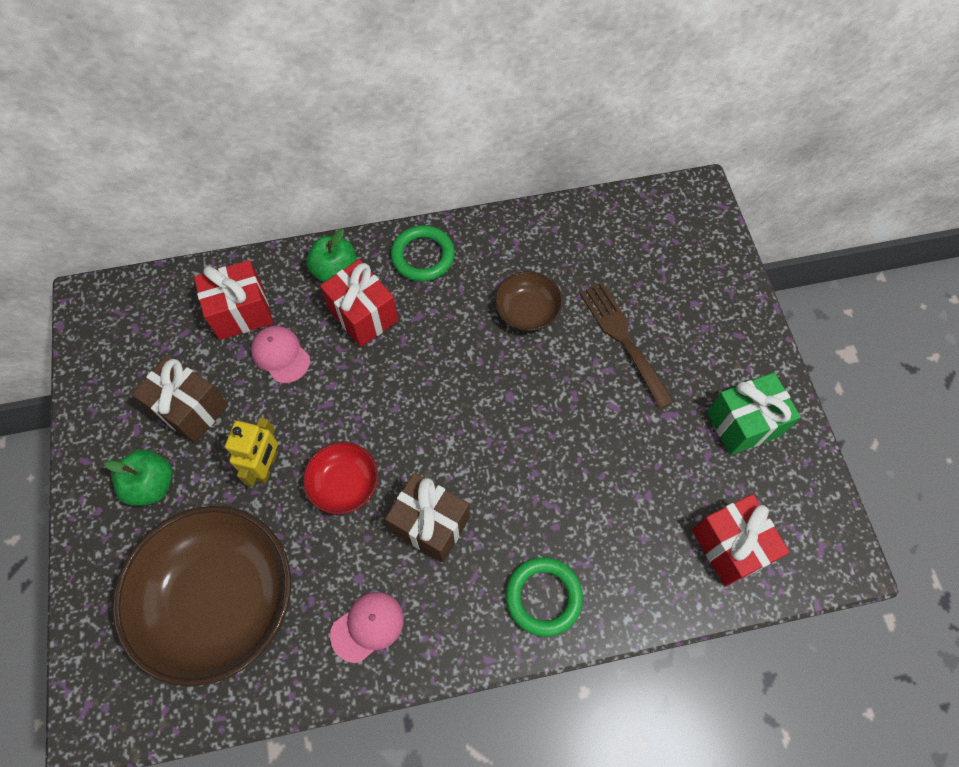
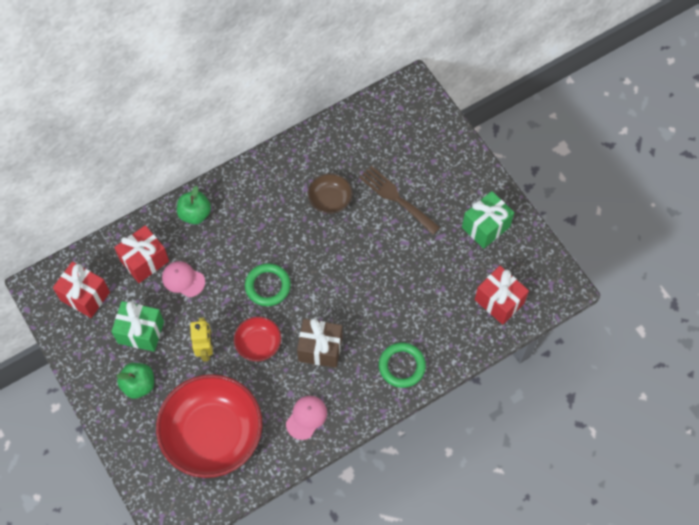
camera: 20 degrees left, 0 degrees up
(190, 409) = (141, 332): brown gift -> green gift
(219, 600) = (212, 434): brown bowl -> red bowl
(363, 315) = (226, 237): red gift -> red gift (85, 296)
(423, 256) = (248, 185): green ring -> green ring (268, 286)

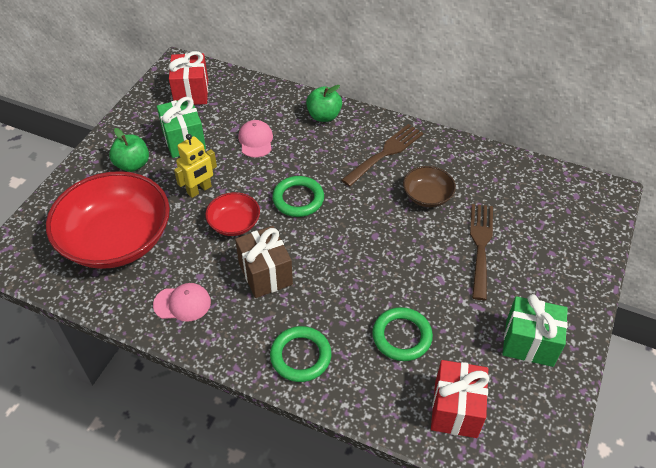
camera: 55 degrees right, 15 degrees down
(144, 261) = (252, 109): red gift -> none
(268, 197) = (385, 153): none -> brown fork
(430, 296) = (401, 336): none -> green ring

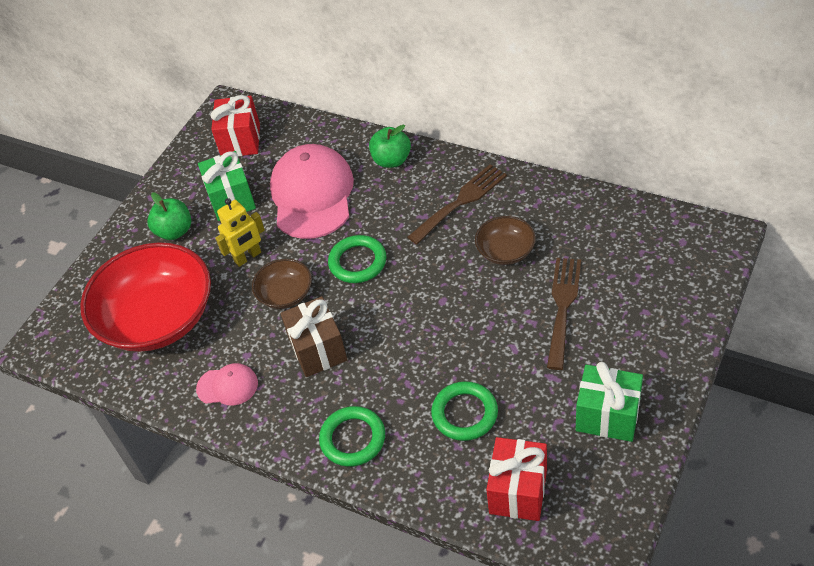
camera: 10 degrees right, 0 degrees up
(234, 223) = (285, 294): red bowl -> brown bowl
(256, 140) = (312, 195): pink cap -> pink cap, size x2.11

